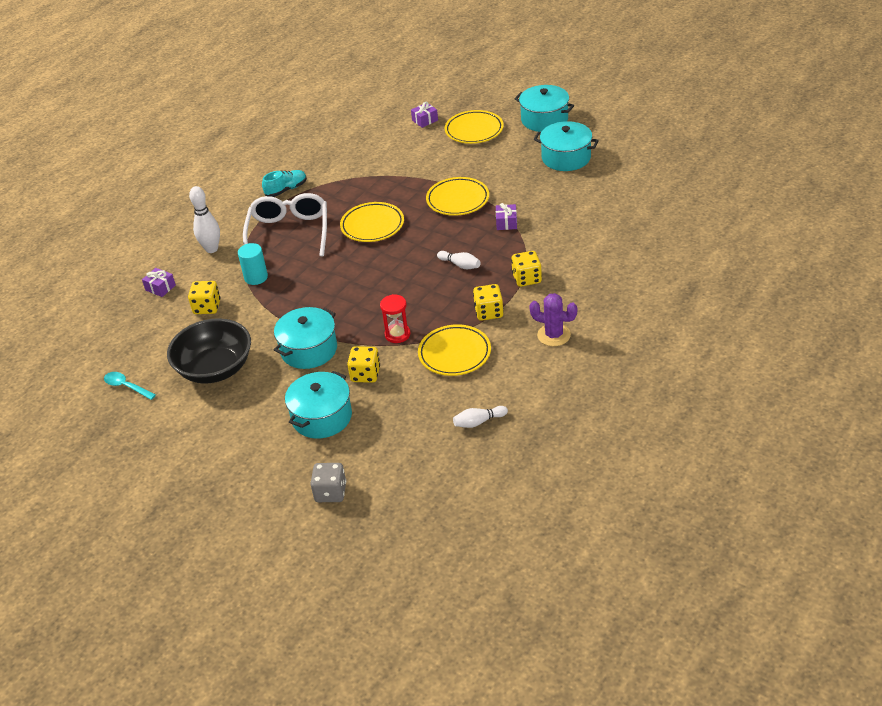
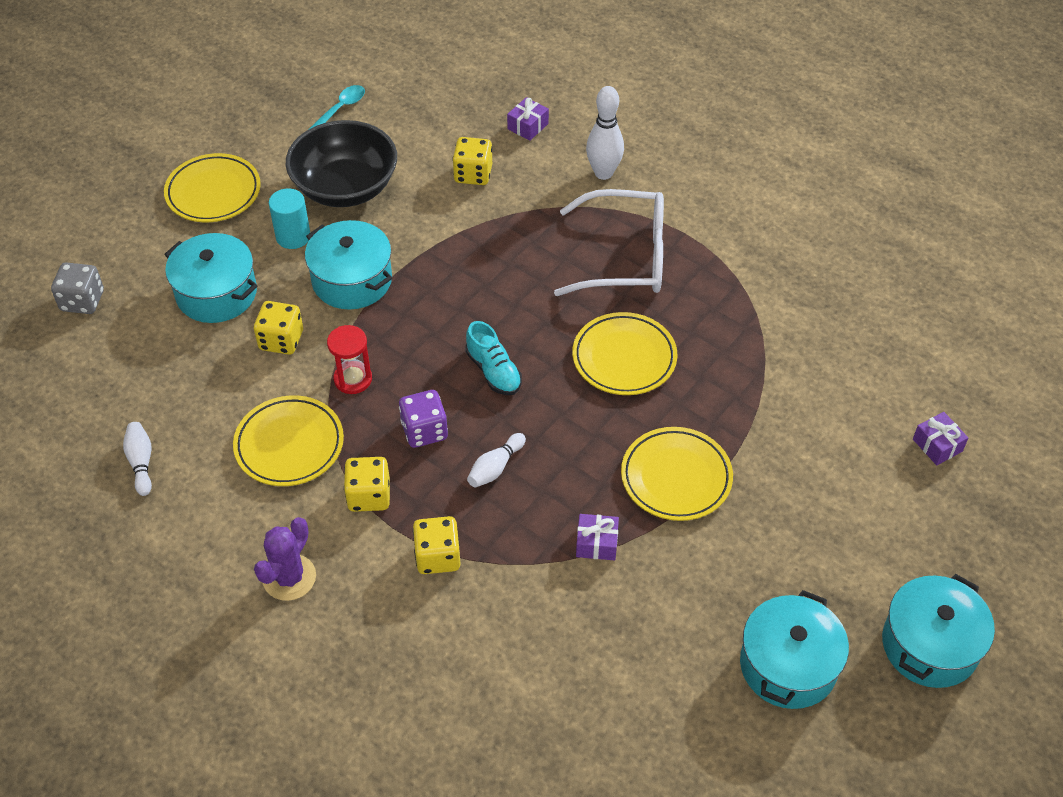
camera: 90 degrees right, 10 degrees up
(256, 277) = (526, 222): turquoise cylinder -> turquoise cylinder (293, 236)
(286, 189) = (740, 252): turquoise shoe -> turquoise shoe (493, 371)
(436, 297) = (424, 431): none -> purple dice
(474, 130) = (897, 520): yellow plate -> yellow plate (213, 192)

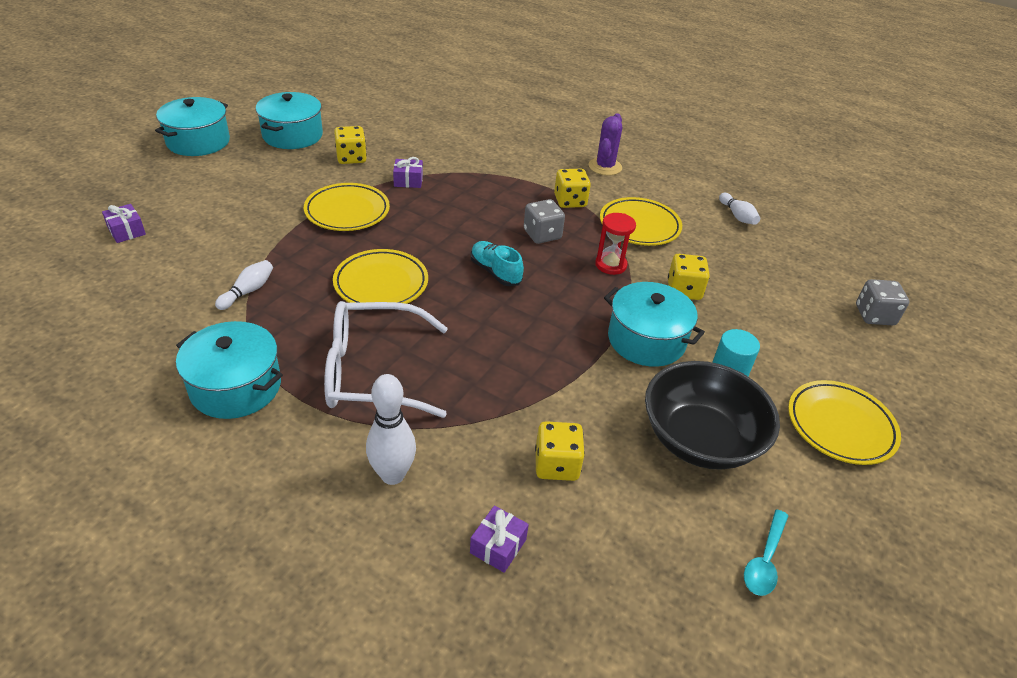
camera: 170 degrees right, 10 degrees down
(216, 293) = (764, 325): turquoise pot -> turquoise pot (236, 387)
(424, 431) = (542, 235): purple dice -> grey dice
(437, 556) = (514, 175): yellow dice -> yellow dice (351, 158)
(495, 467) = (483, 215): white bowling pin -> white bowling pin (248, 291)

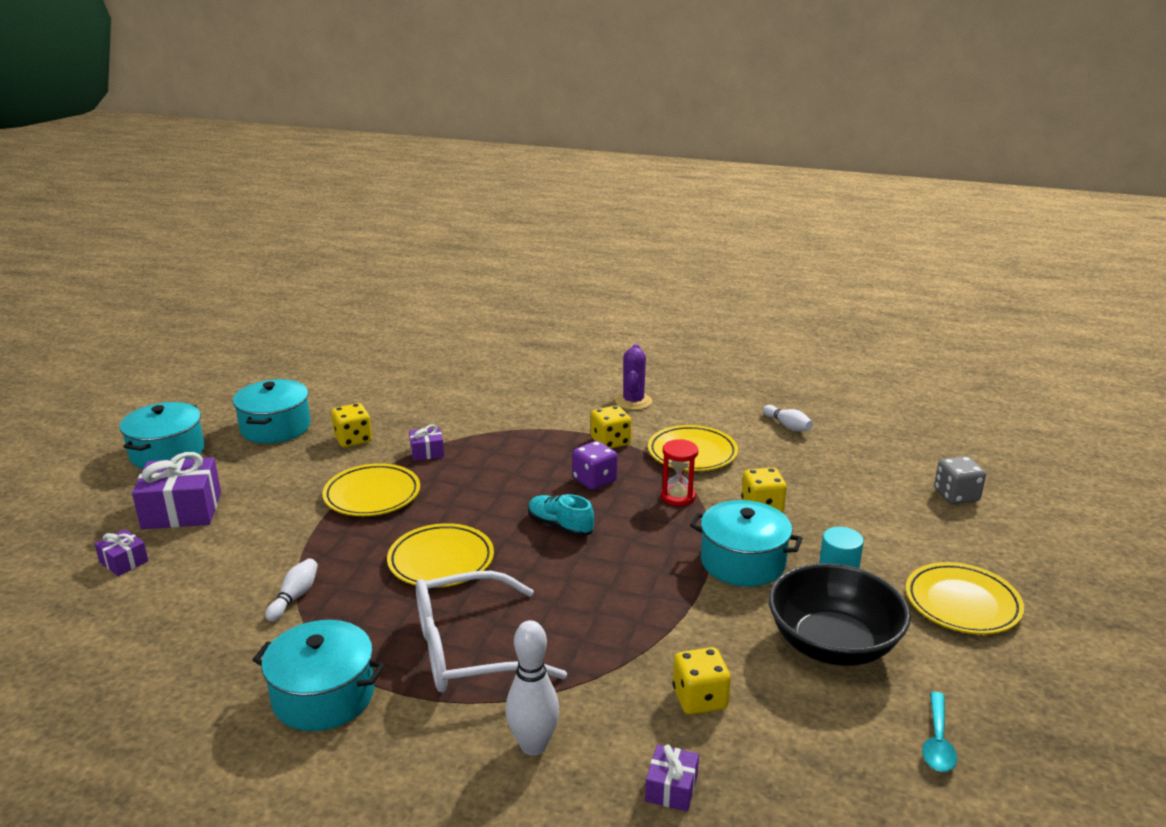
camera: 10 degrees left, 15 degrees down
(189, 195) = (182, 510): none -> purple gift
(542, 235) = (594, 480): grey dice -> purple dice

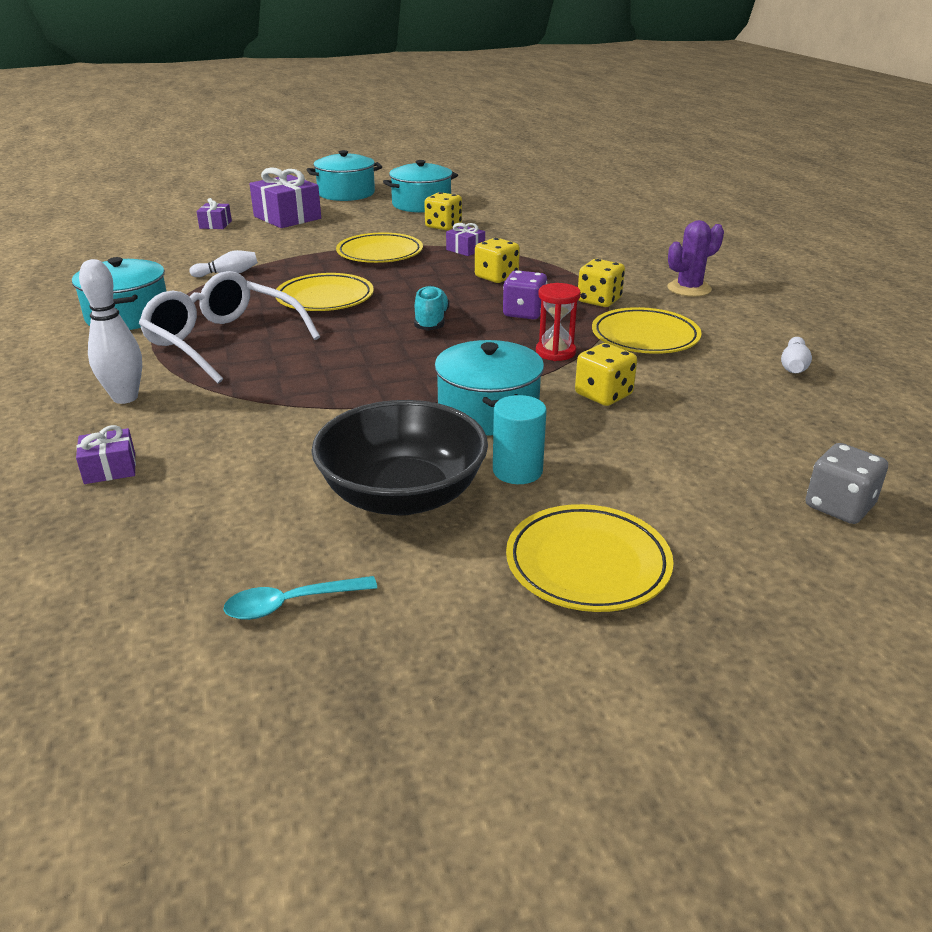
camera: 55 degrees right, 5 degrees up
(699, 699) = (244, 448): yellow dice -> yellow dice (496, 277)

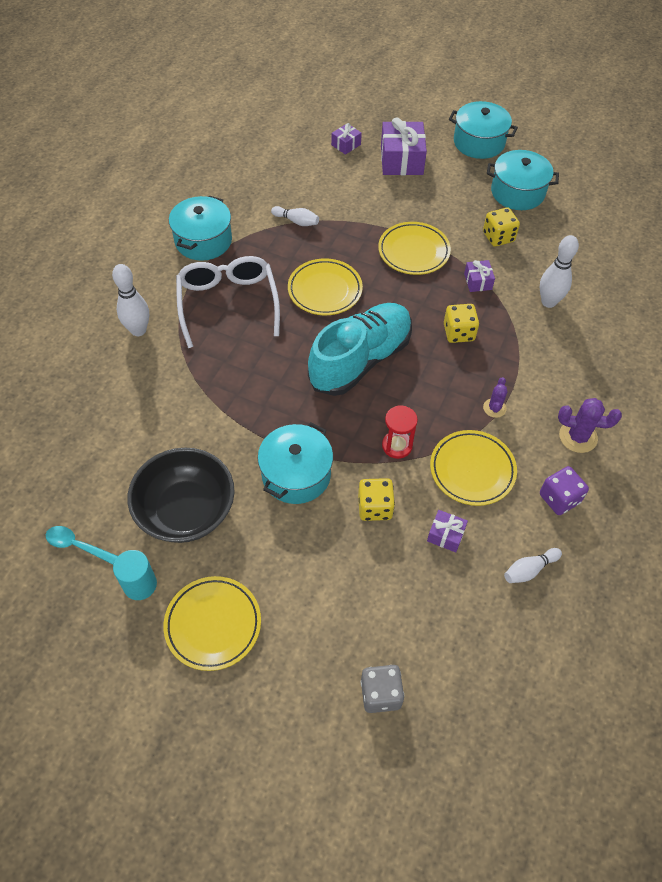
camera: 40 degrees right, 25 degrees up
(110, 469) = (87, 390): purple gift -> purple gift (445, 535)
(431, 321) = (360, 360): turquoise shoe -> turquoise shoe, size x2.13
(517, 471) = (256, 535): turquoise cylinder -> turquoise cylinder (140, 584)
(524, 313) = (427, 389): purple dice -> purple dice (559, 498)
(541, 240) = (548, 302): none -> white bowling pin
(599, 300) = (494, 408): yellow dice -> purple cactus

